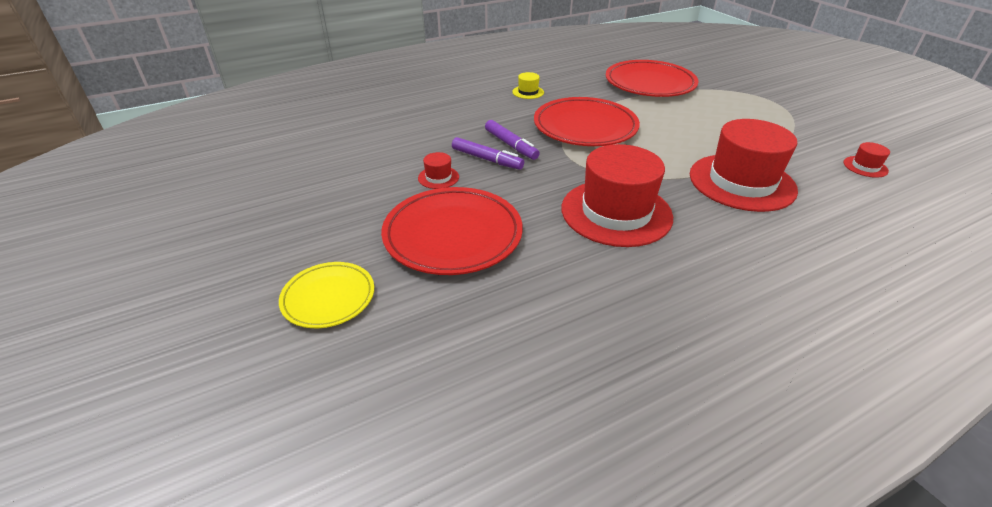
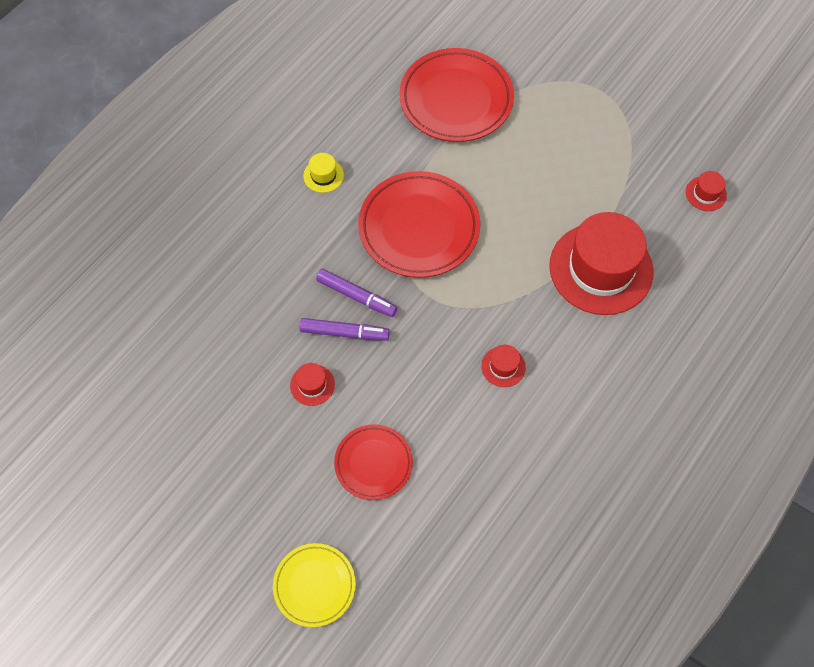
camera: 25 degrees left, 25 degrees up
(453, 235) = (373, 463): red plate -> red plate, size x0.58
(616, 212) = (503, 366): red hat -> red hat, size x0.41

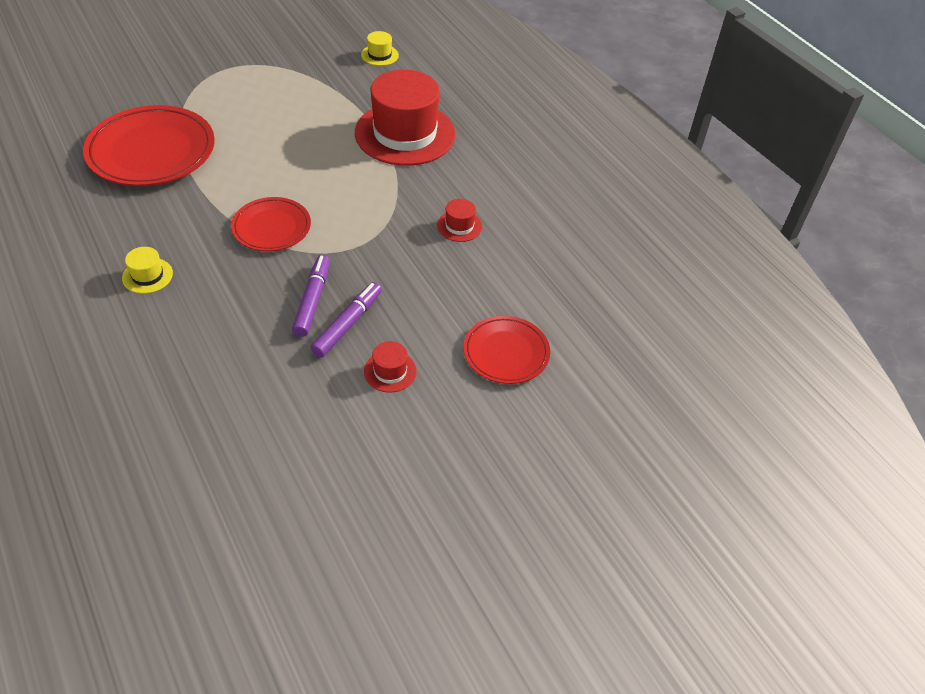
camera: 70 degrees left, 15 degrees down
(314, 585) = (615, 447): yellow plate -> none
(356, 296) = (312, 300): purple marker -> purple marker turned 45 degrees counterclockwise
(419, 228) = (271, 227): red plate -> red plate, size x0.58
(706, 193) = (379, 55): red hat -> yellow hat

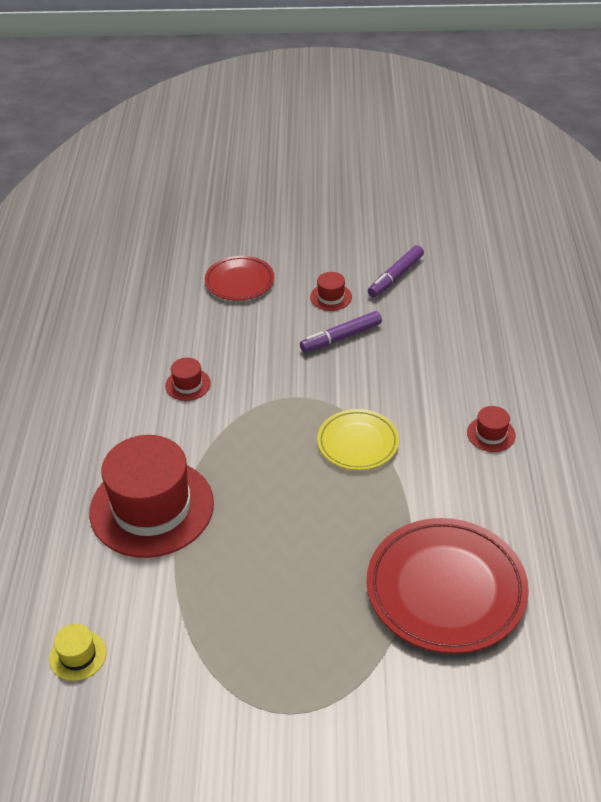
camera: 145 degrees left, 5 degrees down
(147, 276) = (491, 434): yellow hat -> red hat
(271, 227) = (358, 443): red plate -> yellow plate
(312, 300) = (358, 364): purple marker -> purple marker (395, 276)

